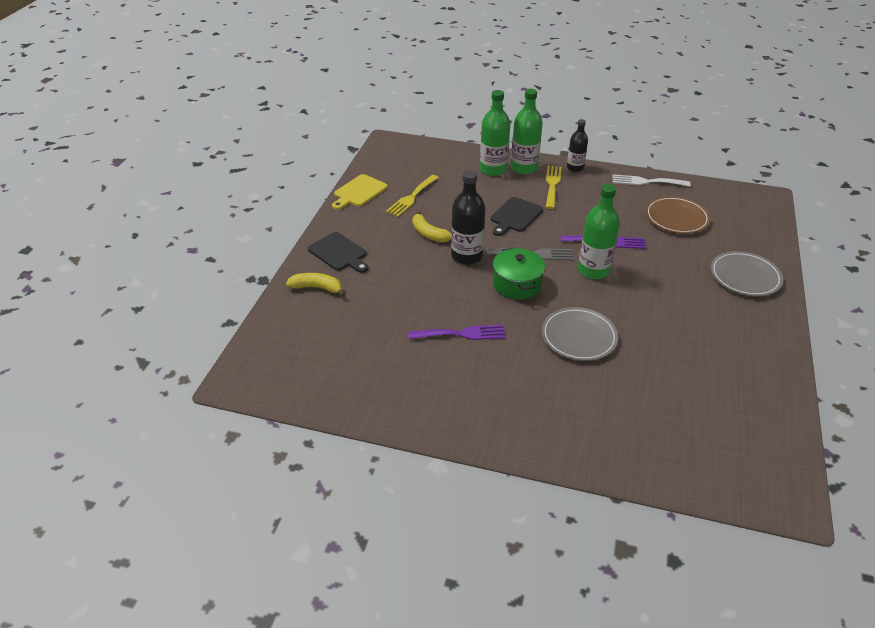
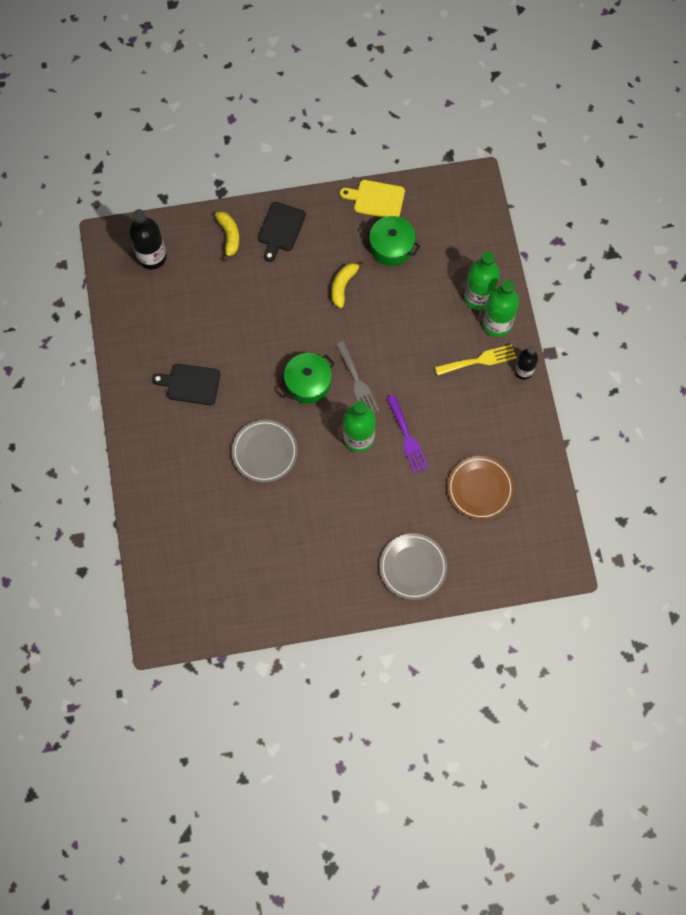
camera: 65 degrees right, 30 degrees up
(411, 197) = (391, 247): yellow fork -> green pot
(461, 334) = (227, 365): purple fork -> none
(466, 256) = (327, 329): black bottle -> black bottle (152, 257)
(515, 216) = (407, 346): black cutting board -> black cutting board (190, 384)
(646, 182) = (533, 445): white fork -> none

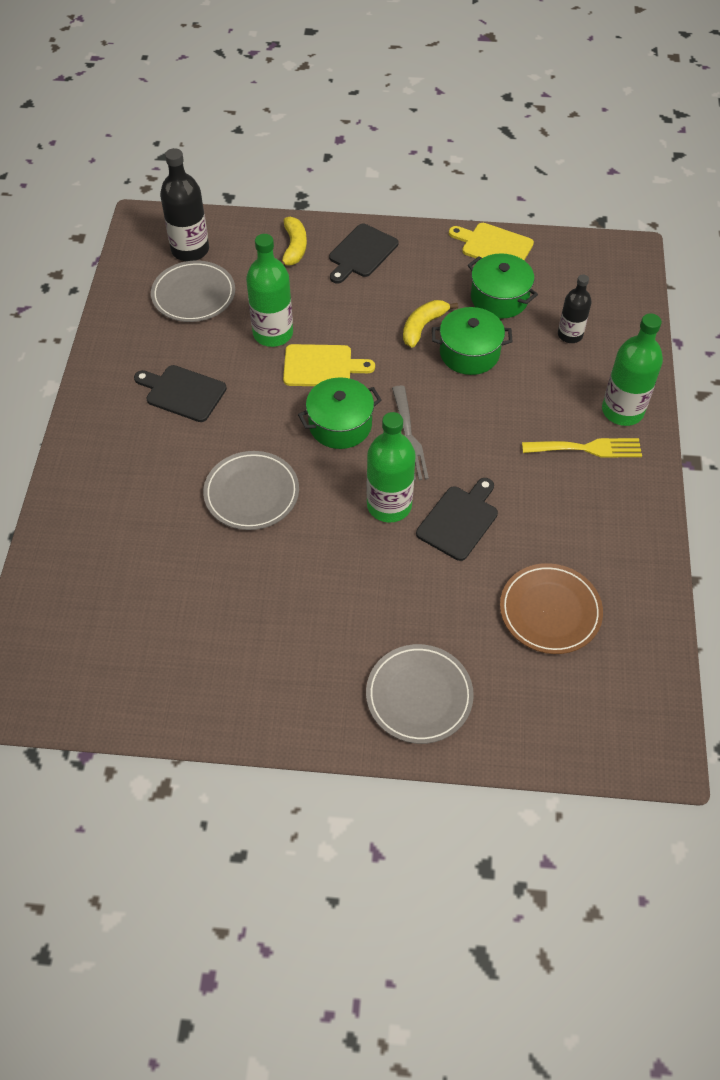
camera: 15 degrees right, 15 degrees down
(169, 298) = (193, 295): none -> grey plate
(281, 338) = (321, 366): none -> yellow cutting board
(381, 301) = (469, 353): none -> green pot
(407, 437) = (459, 520): purple fork -> black cutting board
(478, 297) = (603, 375): green bottle -> green bottle (273, 333)
(523, 371) = (648, 474): black bottle -> black bottle (570, 335)

